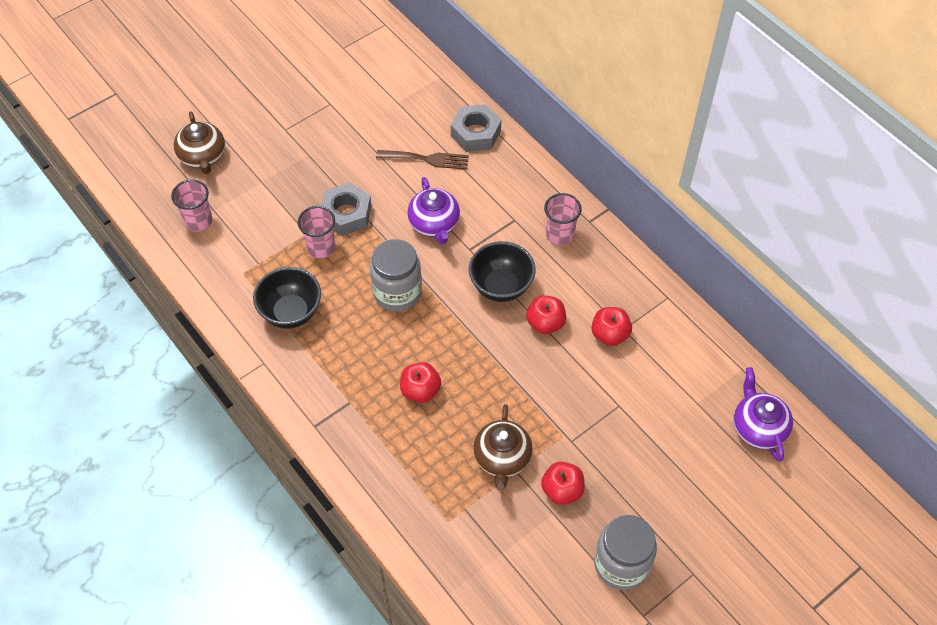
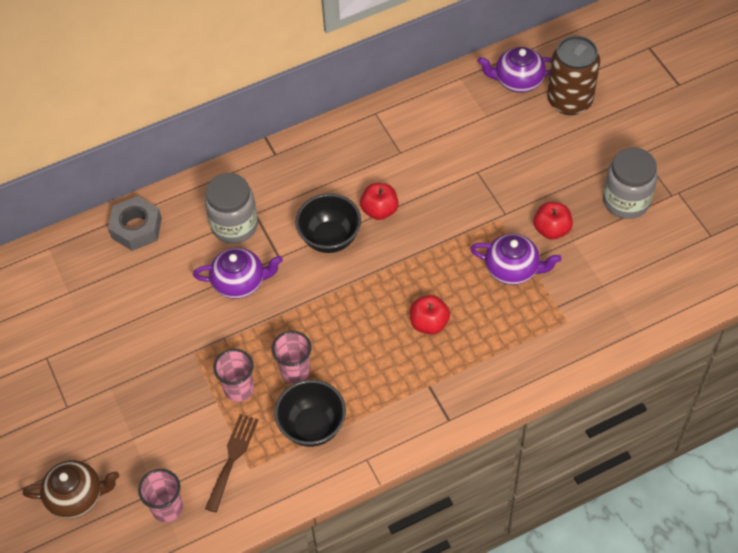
camera: 75 degrees left, 0 degrees up
(346, 214) = (203, 360): grey nut -> none
(397, 292) = (313, 327): grey jar -> grey jar (234, 225)
(427, 159) = (155, 276): brown fork -> brown fork (232, 458)
(502, 458) = (513, 269): brown teapot -> purple teapot
(559, 235) = (284, 180): pink cup -> pink cup (295, 371)
(609, 334) = (403, 164): red apple -> none
(747, 486) = (569, 101): none -> brown can

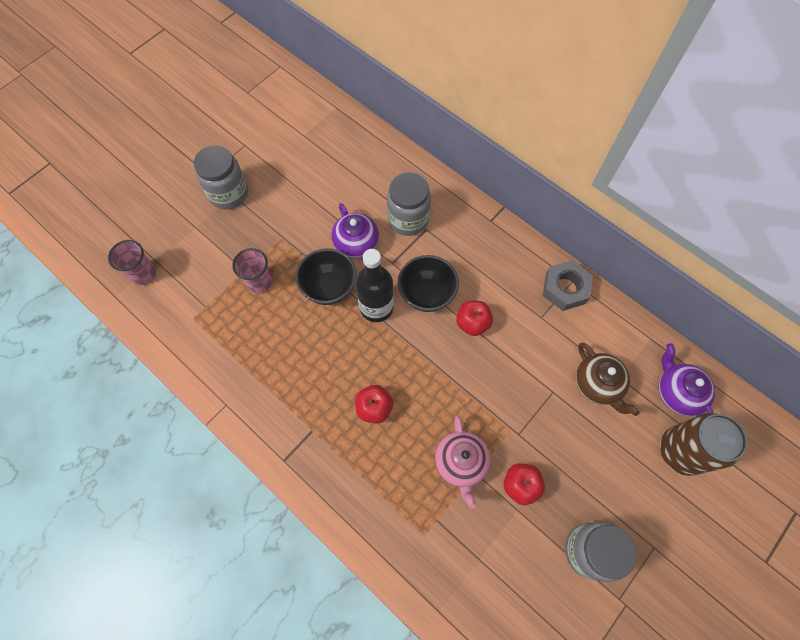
camera: 65 degrees right, 10 degrees up
(77, 496) = (138, 211): brown teapot -> brown teapot (597, 385)
(105, 391) = (228, 193): none -> grey jar
(136, 228) = (377, 154): grey nut -> grey nut (565, 288)
(232, 458) = (198, 302): brown fork -> none
(295, 371) = (290, 317): pink cup -> none
(312, 426) = (243, 350): black bowl -> black bowl (329, 288)
(322, 287) = (376, 307): none -> black bottle
(513, 269) = (460, 463): purple teapot -> pink teapot

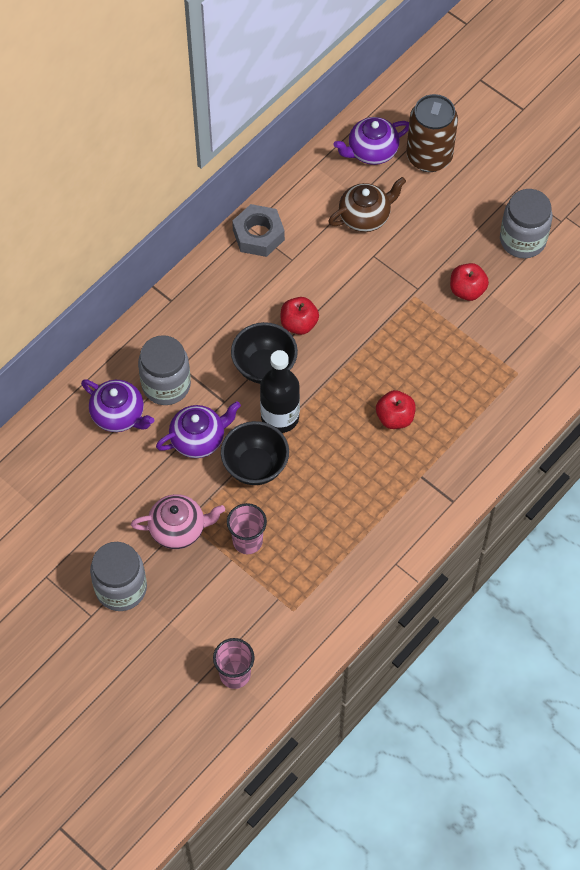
camera: 90 degrees left, 5 degrees down
(380, 186) = (119, 415): none -> purple teapot
(460, 463) = (448, 340): pink teapot -> pink teapot (178, 529)

